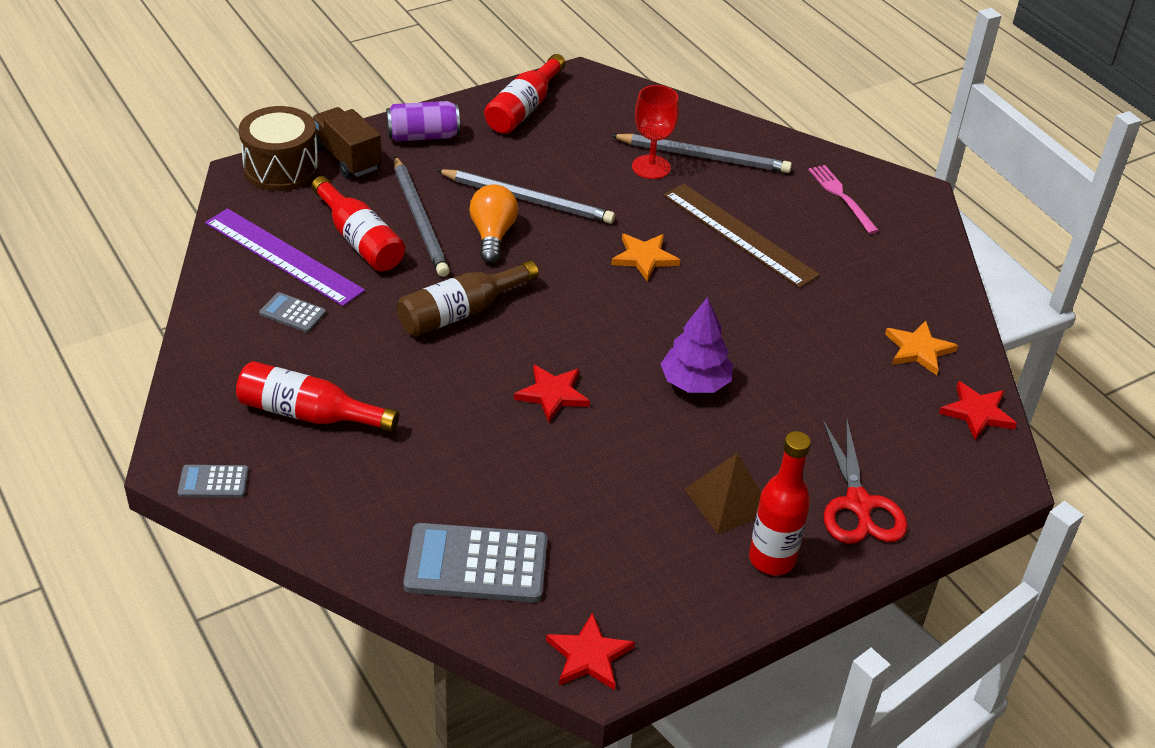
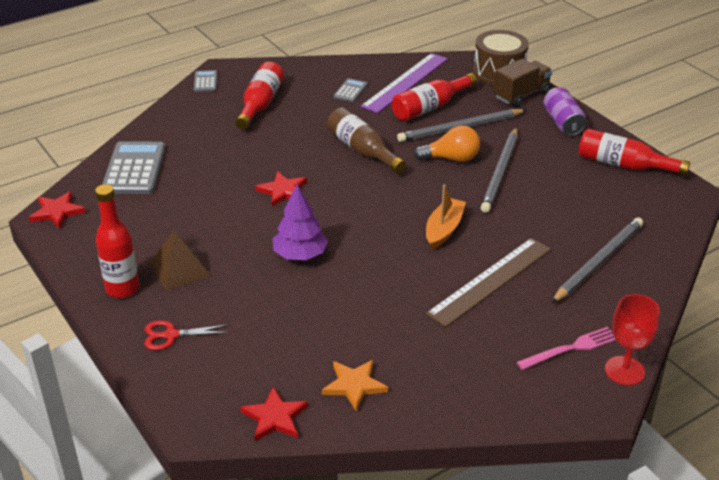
camera: 90 degrees right, 5 degrees down
(644, 258) = (444, 229): orange star -> orange boat
(651, 167) = (569, 232): red goblet -> red goblet (624, 371)
(704, 157) = (598, 262): grey pencil -> grey pencil turned 150 degrees counterclockwise
(858, 504) = (171, 335): red scissors -> red scissors, size x0.65

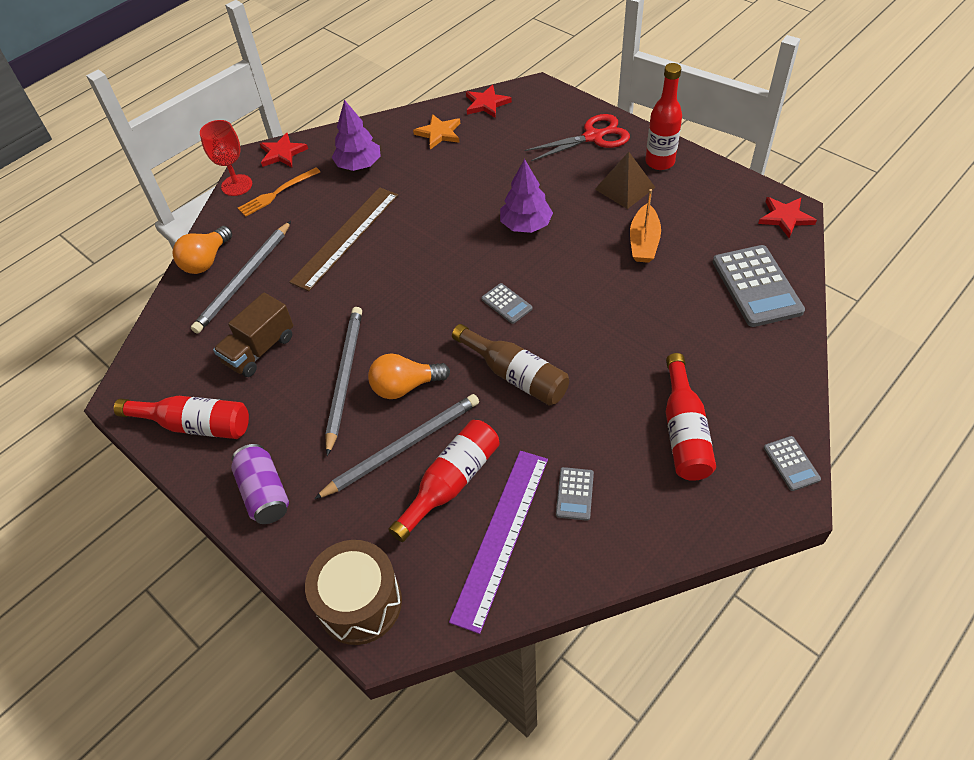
camera: 170 degrees right, 15 degrees up
(171, 335) = (593, 137): red scissors -> red scissors, size x1.55
(283, 191) = (578, 293): red star -> red star (282, 153)
(349, 195) = (506, 304): none -> grey calculator
(444, 229) = (397, 283): orange boat -> orange boat (644, 242)
(466, 363) = (359, 165): none -> purple tree
(521, 95) = (323, 547): brown truck -> brown truck (259, 350)
(571, 348) = (277, 193): pink fork -> orange fork
(643, 288) = (206, 261): none -> orange light bulb

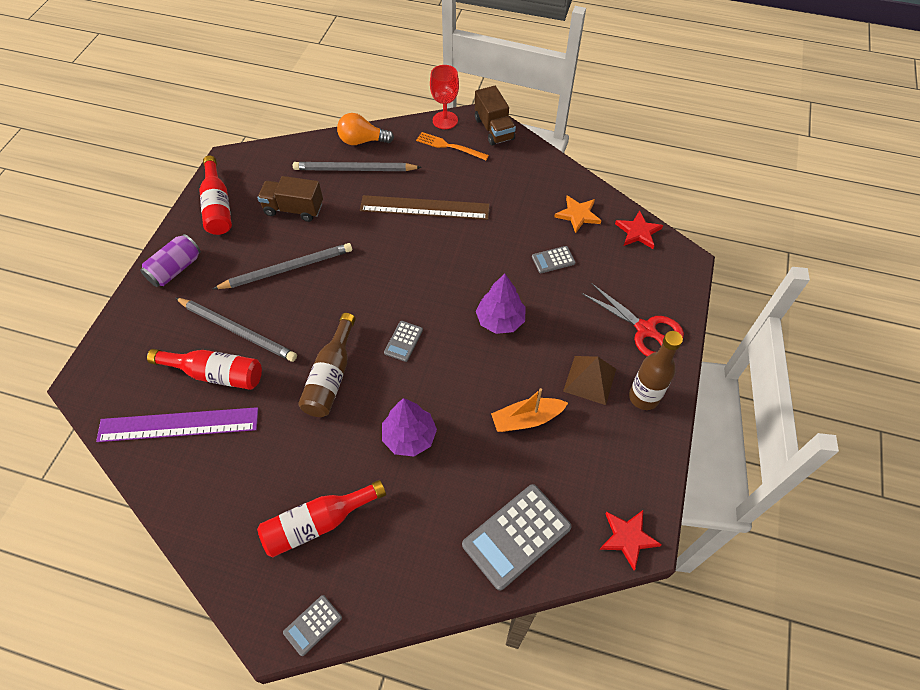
camera: 60 degrees right, 5 degrees up
(282, 153) = (494, 129): red star -> brown truck
(359, 165) = (508, 180): purple tree -> purple tree (409, 437)
(359, 603) = (105, 360): brown drum -> none
(405, 386) = (293, 309): orange light bulb -> none
(574, 494) = (230, 461): grey calculator -> grey calculator (553, 260)
(659, 162) = (643, 397): red bottle -> brown bottle

